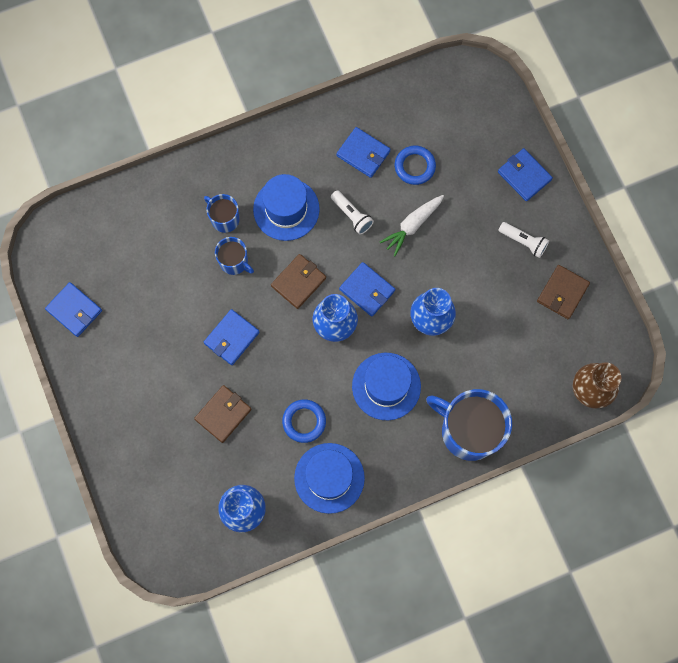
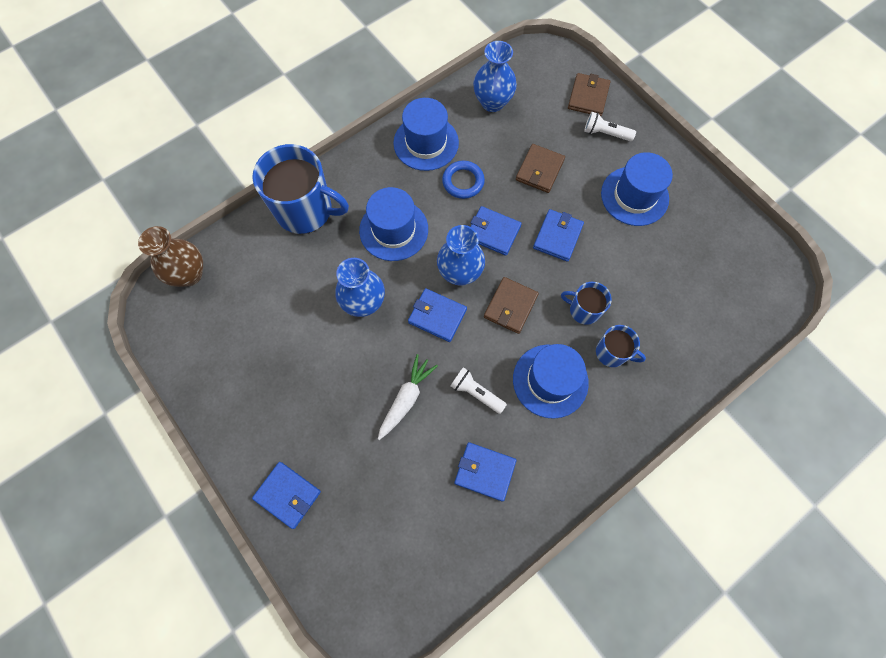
camera: 165 degrees right, 5 degrees down
(74, 310) = (719, 224): blue wallet -> blue wallet (493, 232)
(141, 361) = (634, 196): none -> blue hat
(414, 166) = (420, 471): blue ring -> none
(523, 242) = (277, 412): white flashlight -> white flashlight (605, 133)
(562, 293) = (227, 366): brown wallet -> brown wallet (588, 97)

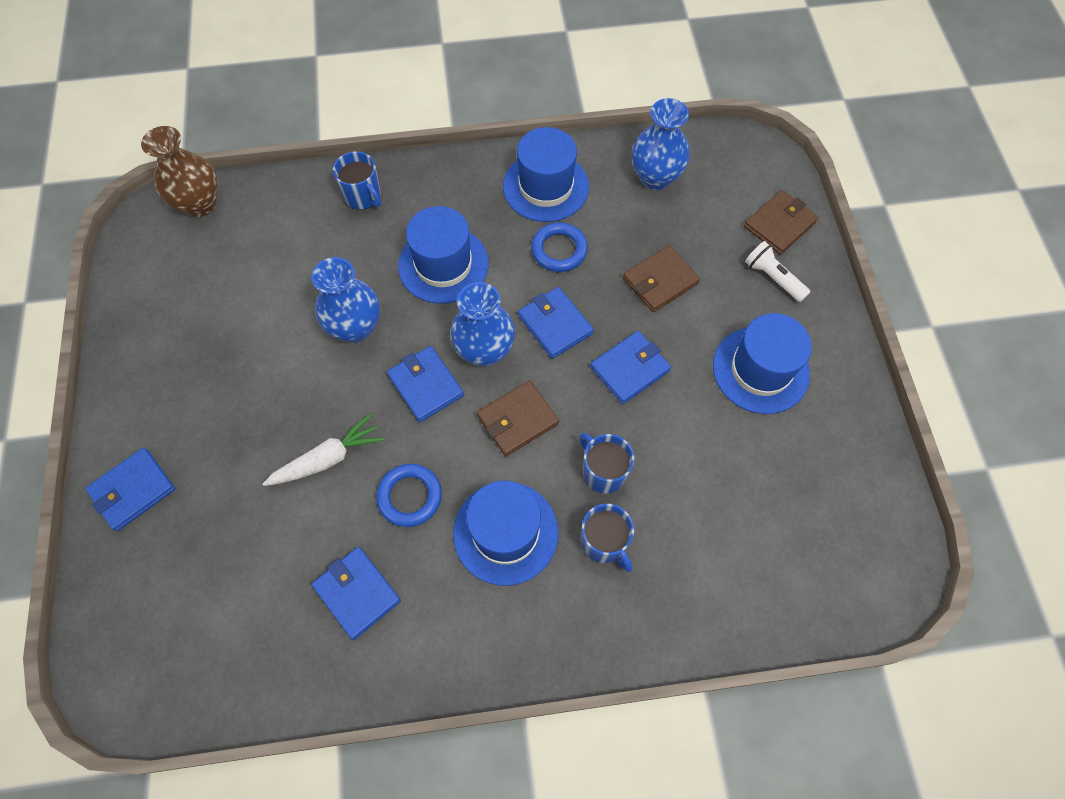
camera: 30 degrees right, 5 degrees down
(288, 495) = (133, 490): blue wallet -> blue wallet turned 75 degrees clockwise
(305, 210) = (363, 196): blue mug -> blue mug, size x0.51
(476, 392) = (410, 496): white flashlight -> blue ring

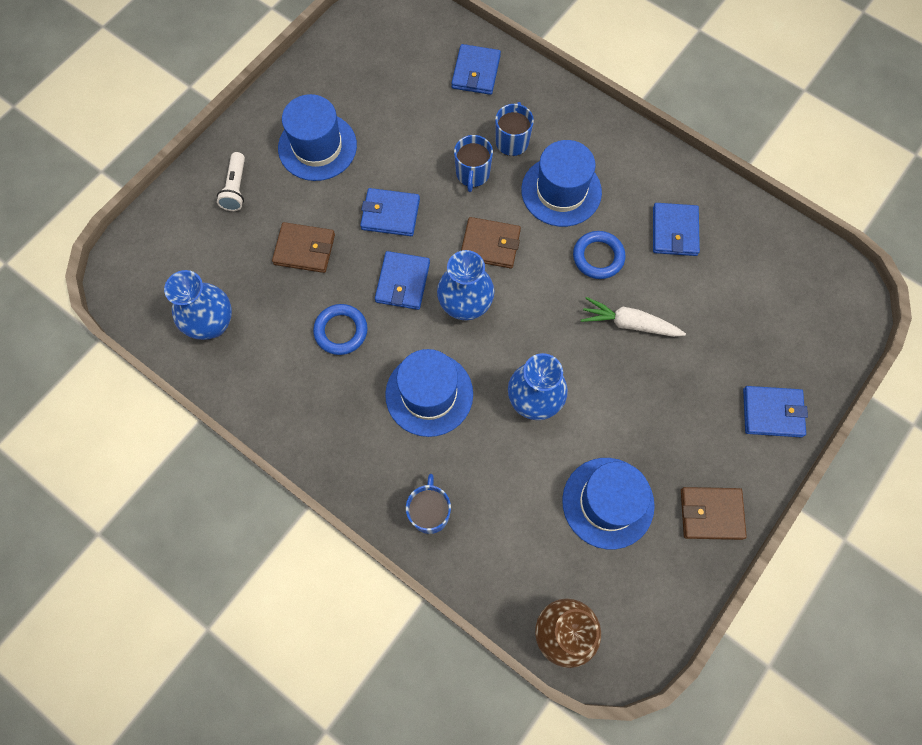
camera: 135 degrees left, 5 degrees up
(426, 385) = (525, 316): blue wallet -> blue wallet (476, 72)
(546, 186) = (292, 390): blue hat -> blue hat (608, 503)
(779, 224) = (183, 215): brown wallet -> brown wallet (711, 514)

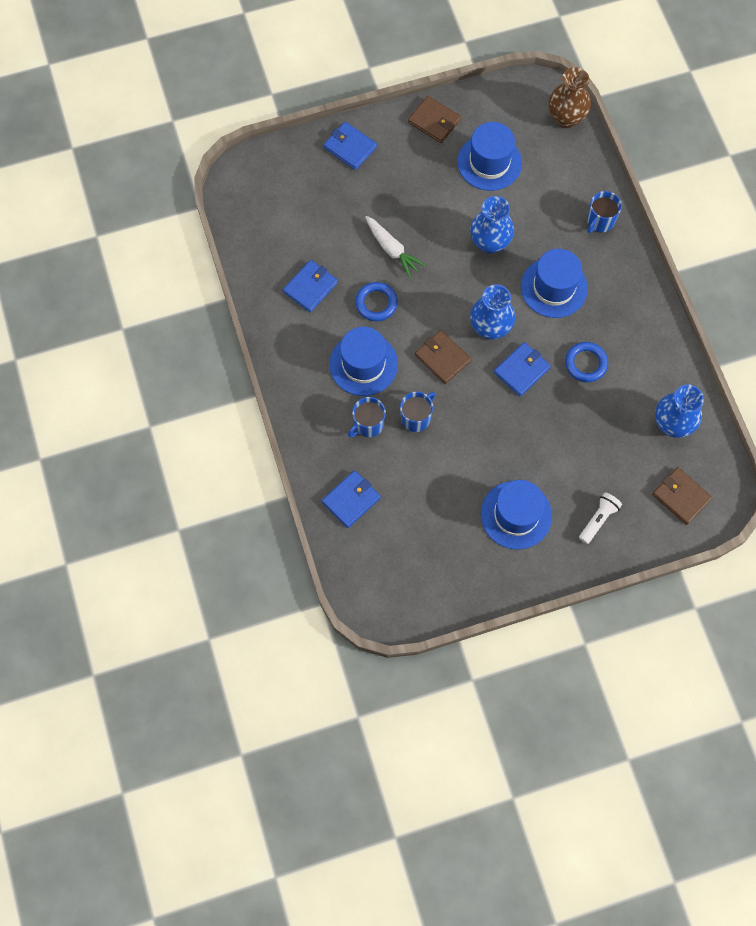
camera: 145 degrees left, 0 degrees up
(304, 249) = (575, 438): brown wallet -> brown wallet (681, 497)
(390, 214) = (497, 425): blue wallet -> none

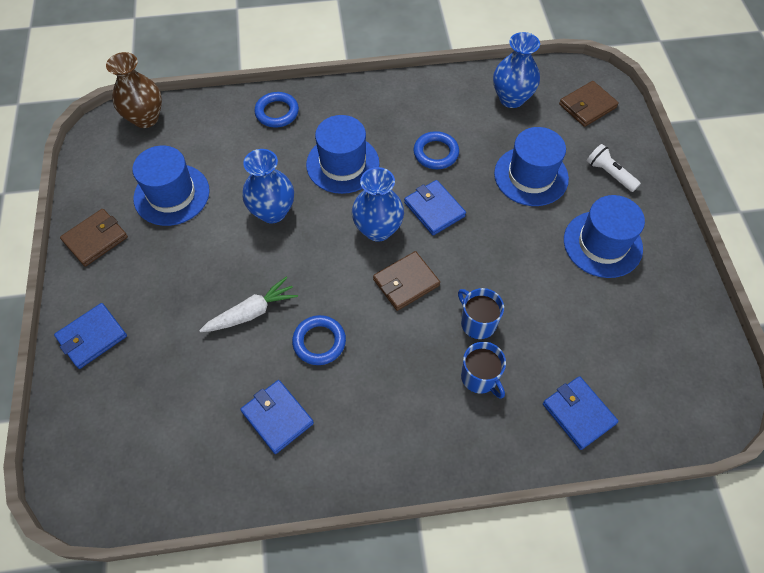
camera: 80 degrees left, 10 degrees down
(363, 364) = (398, 370): blue hat -> blue hat (531, 176)
(600, 221) = (277, 112): blue mug -> blue ring

